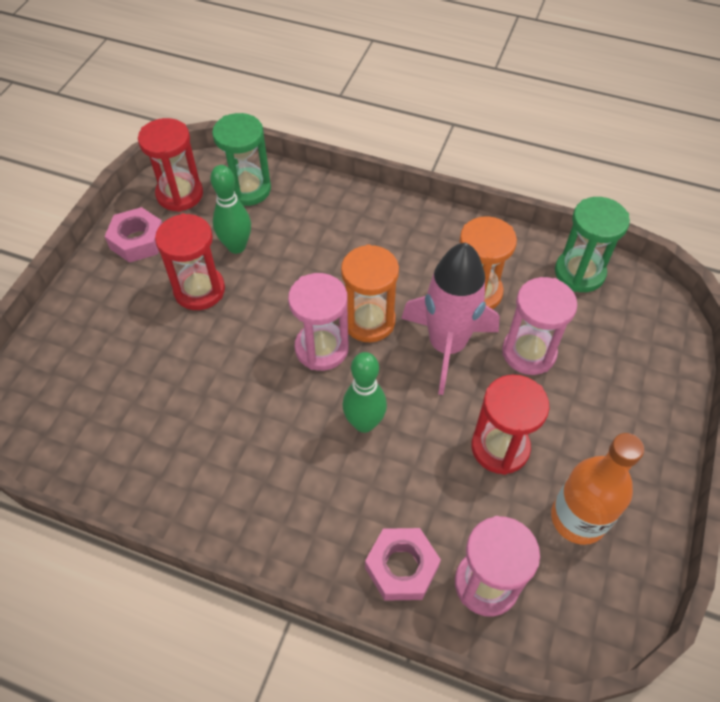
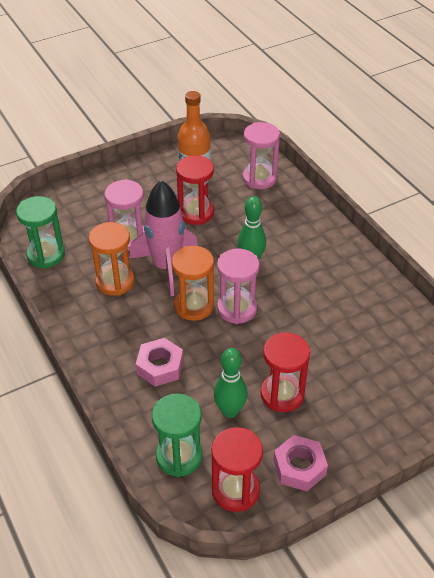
camera: 140 degrees left, 10 degrees down
(401, 567) = (290, 202): pink nut -> pink nut (160, 366)

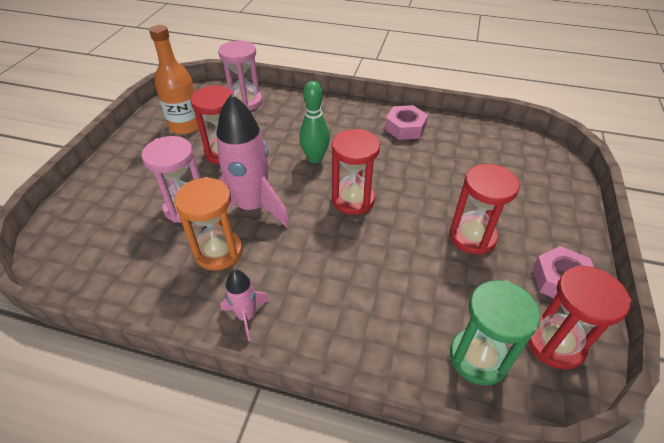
camera: 45 degrees left, 0 degrees up
(46, 255) = (110, 278): green hourglass -> none
(87, 330) = (246, 316): none -> pink rocket
(160, 366) = (356, 293): pink nut -> pink nut (405, 128)
(194, 306) = (317, 221): orange hourglass -> none
(230, 411) = (458, 281): green bowling pin -> none
(237, 309) = (353, 199): pink hourglass -> red hourglass

